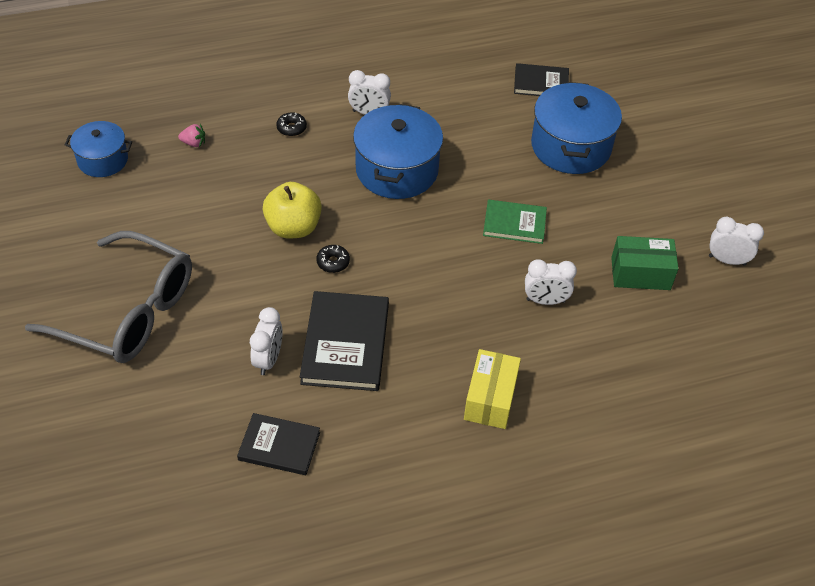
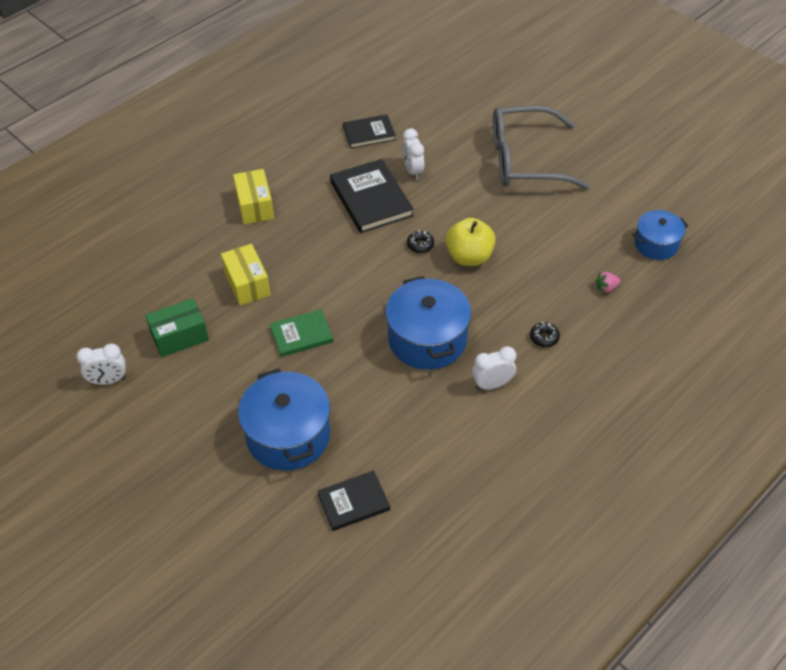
camera: 155 degrees right, 0 degrees up
(545, 301) = (247, 284): white clock -> yellow box

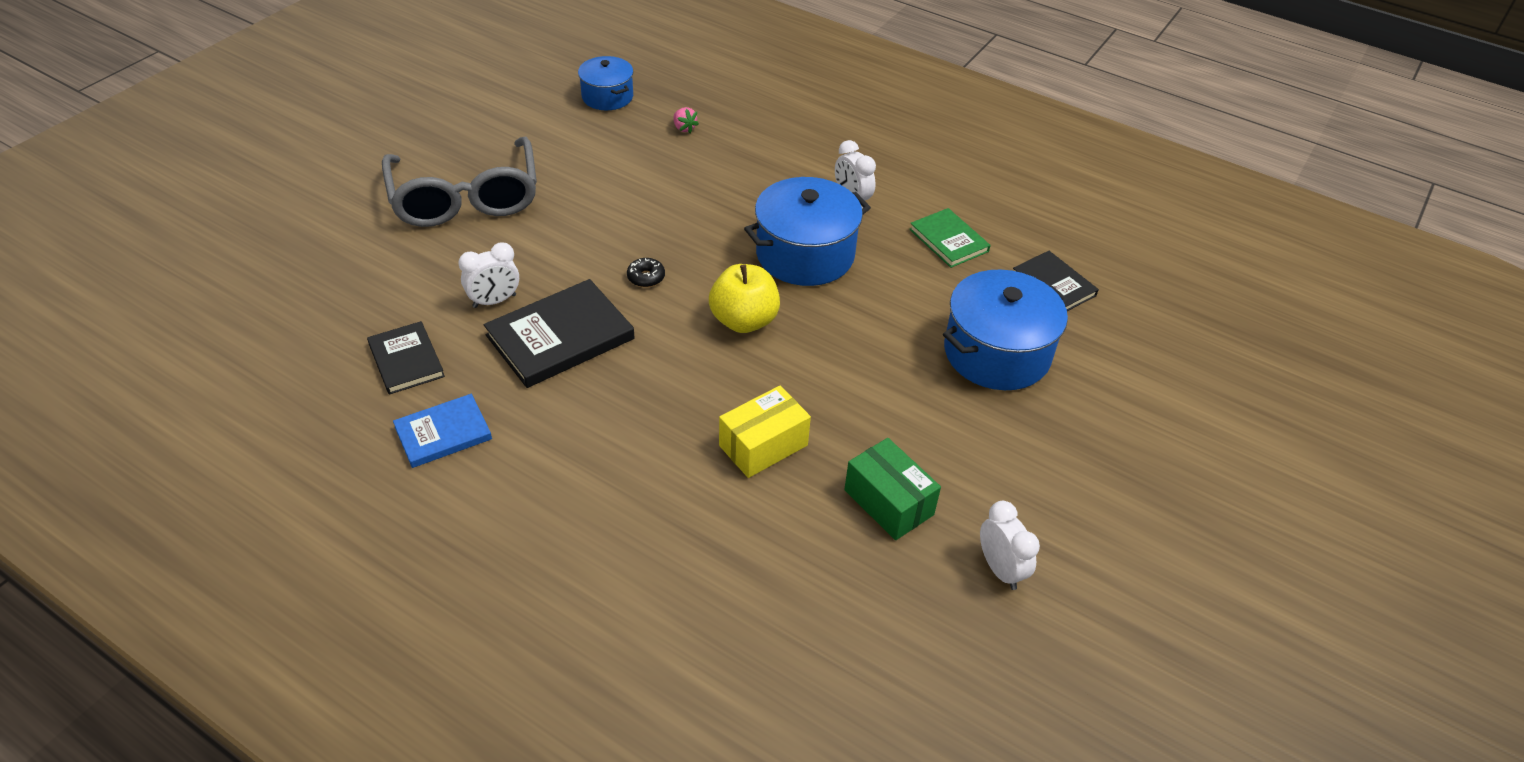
camera: 105 degrees left, 5 degrees down
(255, 206) = (594, 471): yellow box -> none
(301, 335) = (838, 368): green book -> green book (948, 240)
(305, 147) = (443, 433): none -> blue book
(469, 257) = (658, 232): yellow apple -> yellow apple (744, 321)
(544, 338) = (771, 167): black donut -> none

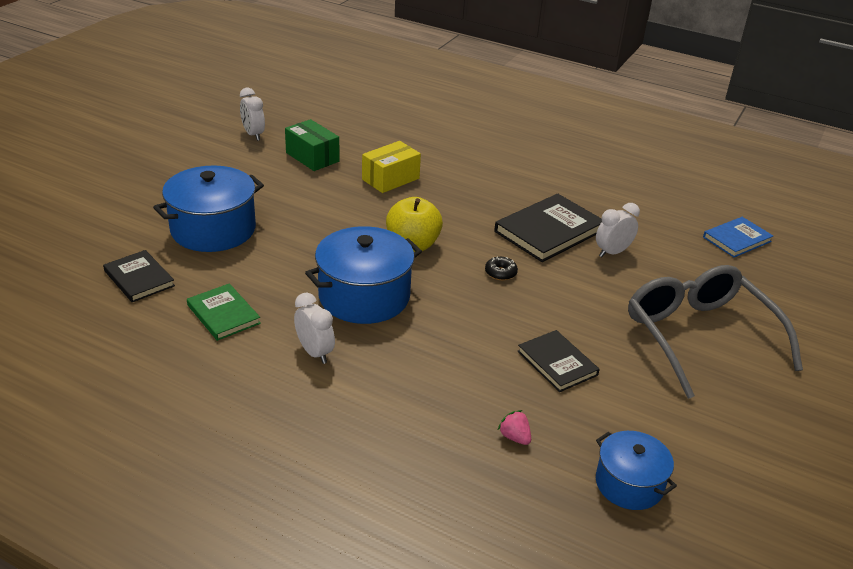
camera: 175 degrees right, 10 degrees down
(406, 360) = (647, 215): black book -> black book (557, 363)
(443, 433) = (594, 181): blue book -> blue book (737, 239)

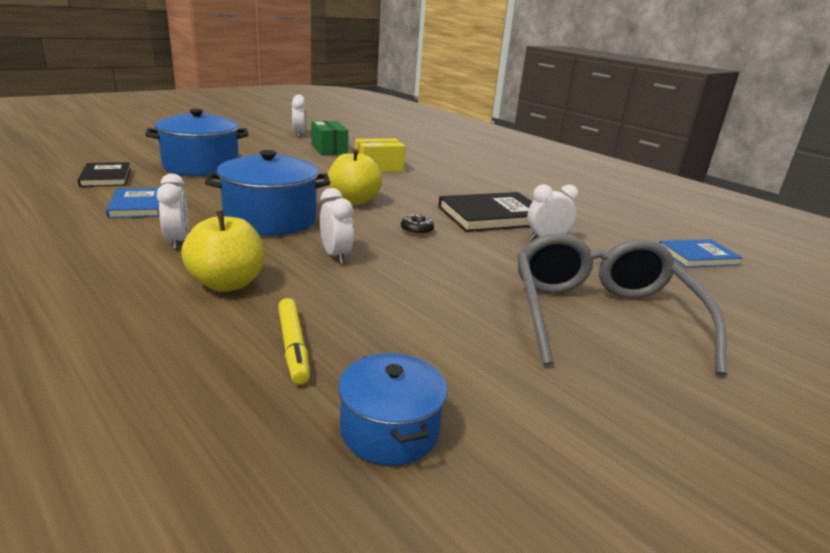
camera: 20 degrees right, 10 degrees down
(223, 314) = (137, 206): green book -> blue book
(407, 390) = (227, 283): none -> yellow apple
(461, 328) = (335, 255): none -> white clock
(514, 437) = (293, 346): pink strawberry -> yellow marker
(557, 363) = (409, 300): black book -> none

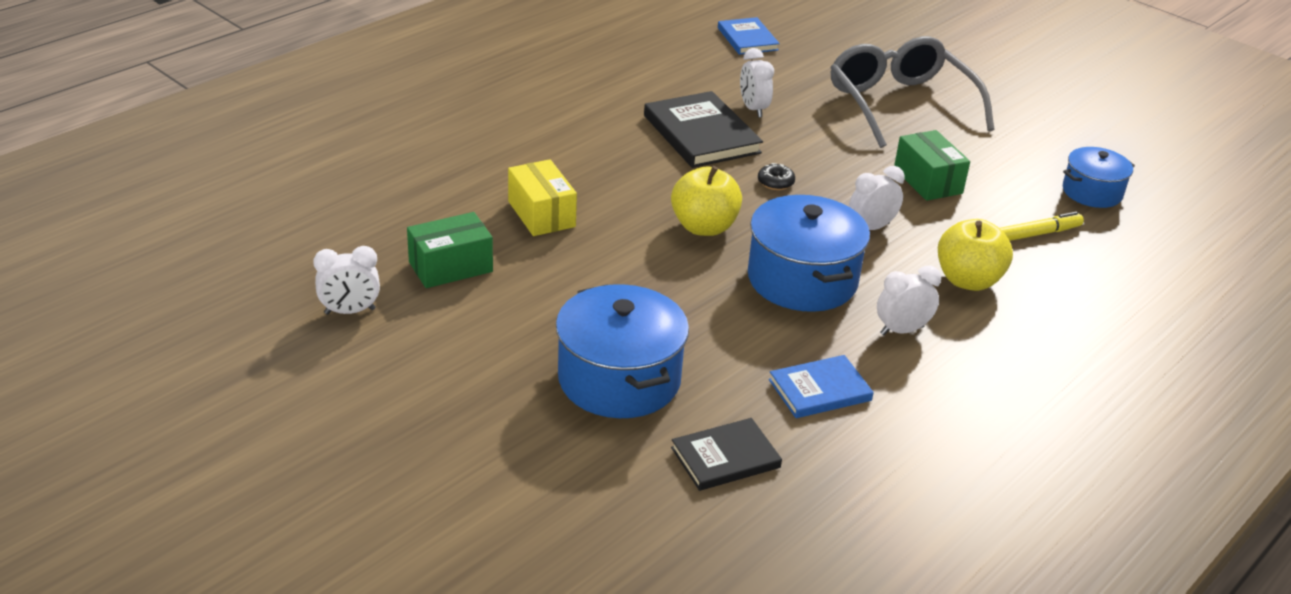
camera: 95 degrees left, 10 degrees up
(421, 299) = (927, 181): none -> green box
(601, 316) = (900, 104): grey glasses -> grey glasses turned 75 degrees clockwise

